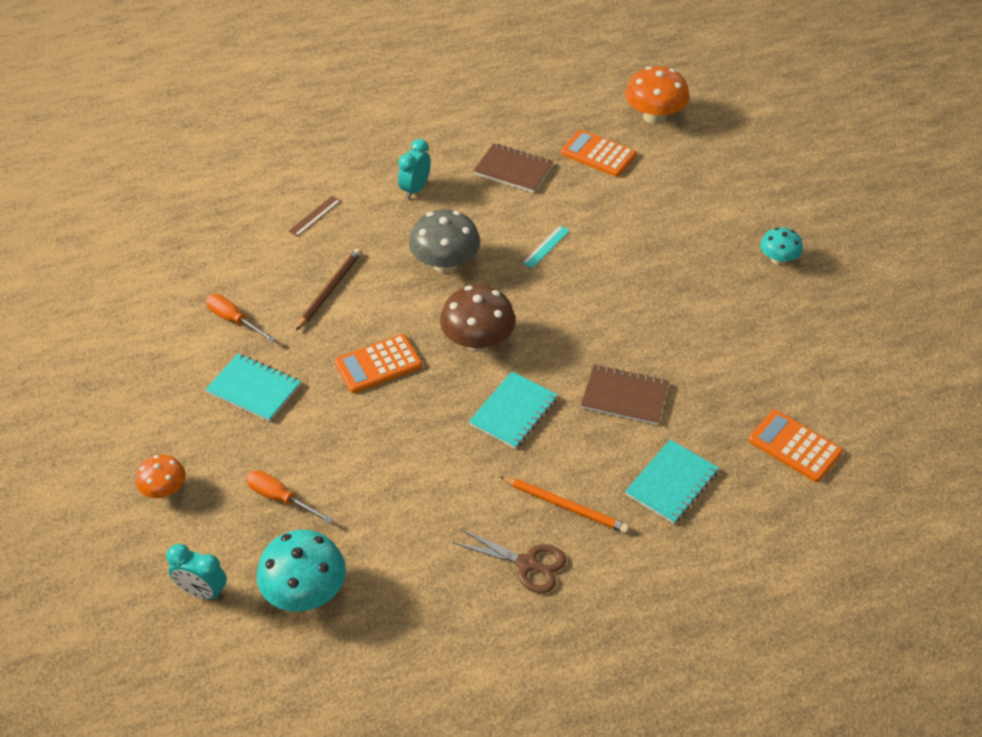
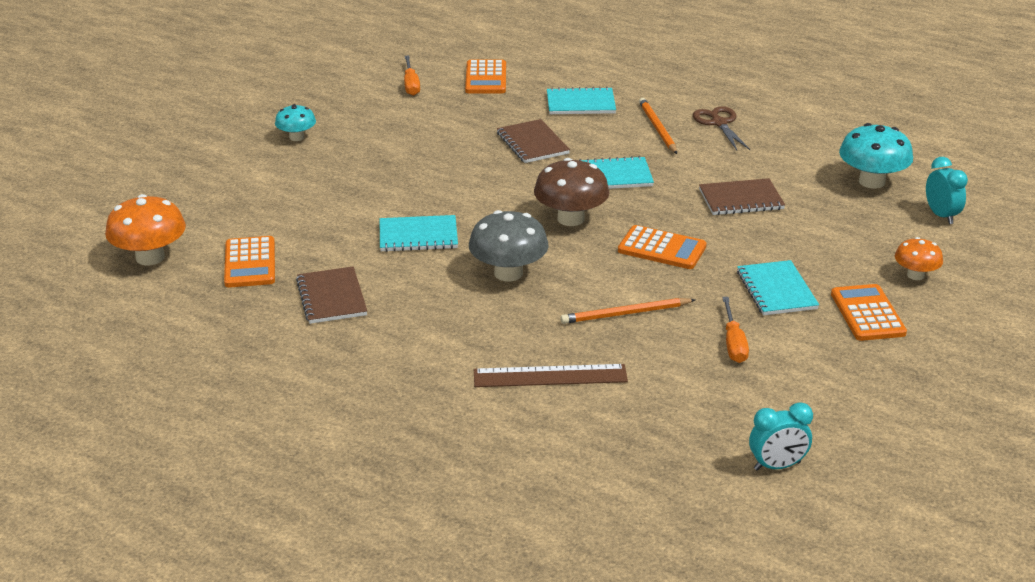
camera: 130 degrees left, 15 degrees down
(167, 417) = (867, 314): none -> orange calculator
(280, 498) = (834, 226): orange screwdriver -> orange screwdriver (411, 85)
(315, 216) = (550, 376): brown ruler -> brown ruler, size x1.83
(329, 290) = (625, 314): brown pencil -> orange pencil
(386, 468) = (741, 199): none -> brown notebook
(415, 189) = (432, 338): turquoise clock -> turquoise clock (777, 466)
(546, 246) = (418, 236): turquoise ruler -> turquoise notebook

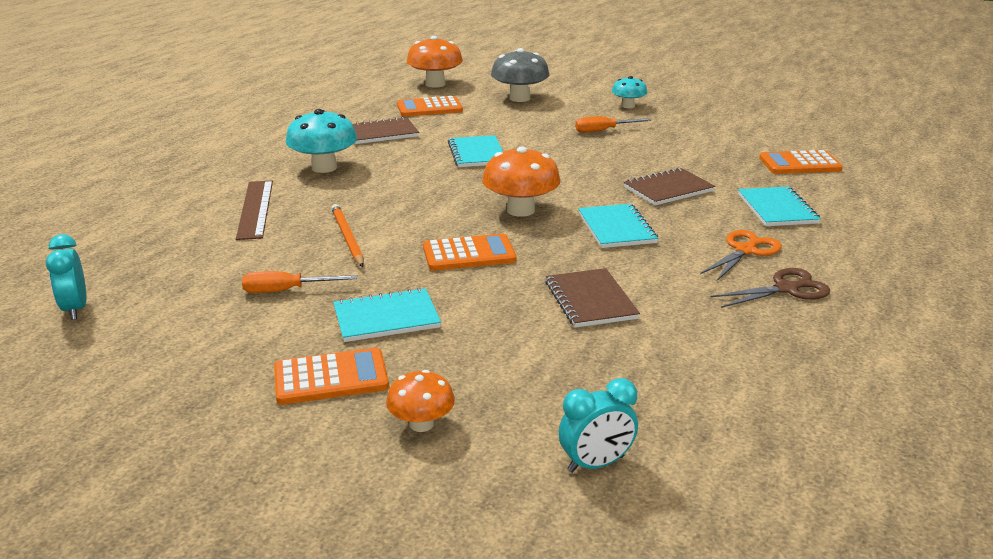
camera: 85 degrees right, 5 degrees down
(411, 85) = (757, 136): orange screwdriver -> orange screwdriver (603, 131)
(508, 273) = (418, 188): grey mushroom -> grey mushroom (519, 98)
(570, 219) = (520, 210): brown mushroom -> orange mushroom
(657, 128) = (745, 250): orange pencil -> orange scissors
(662, 249) = (469, 254): orange calculator -> orange calculator turned 120 degrees counterclockwise
(871, 181) = (679, 403): turquoise mushroom -> turquoise mushroom (324, 167)

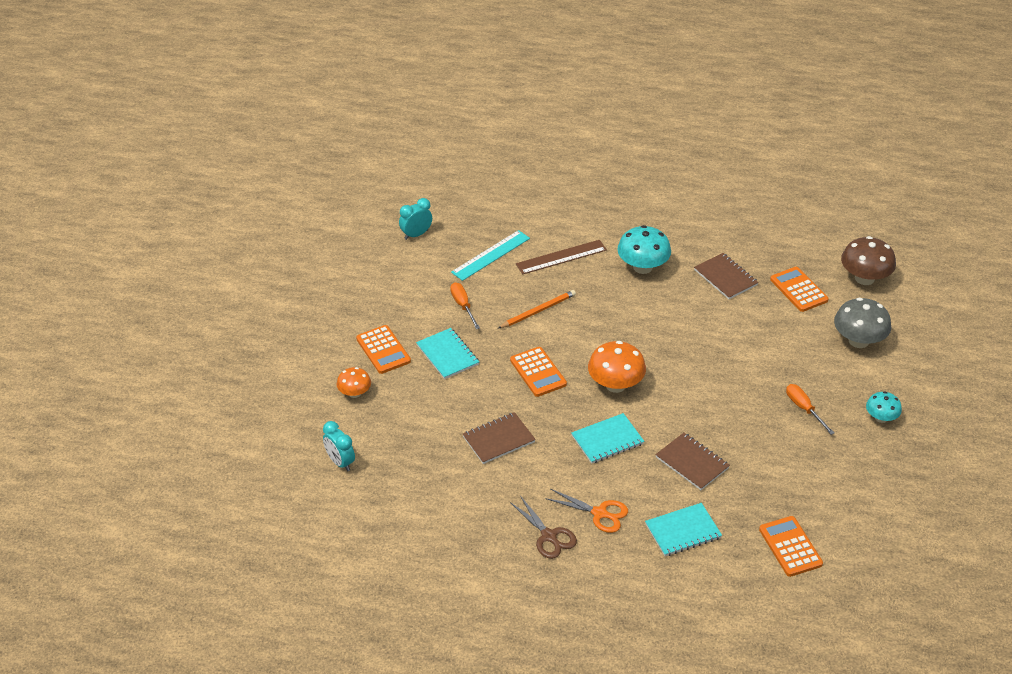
camera: 75 degrees right, 15 degrees up
(197, 255) = (490, 255): none -> turquoise ruler
(435, 84) = (864, 278): orange mushroom -> brown mushroom
(477, 153) = (710, 340): turquoise notebook -> none

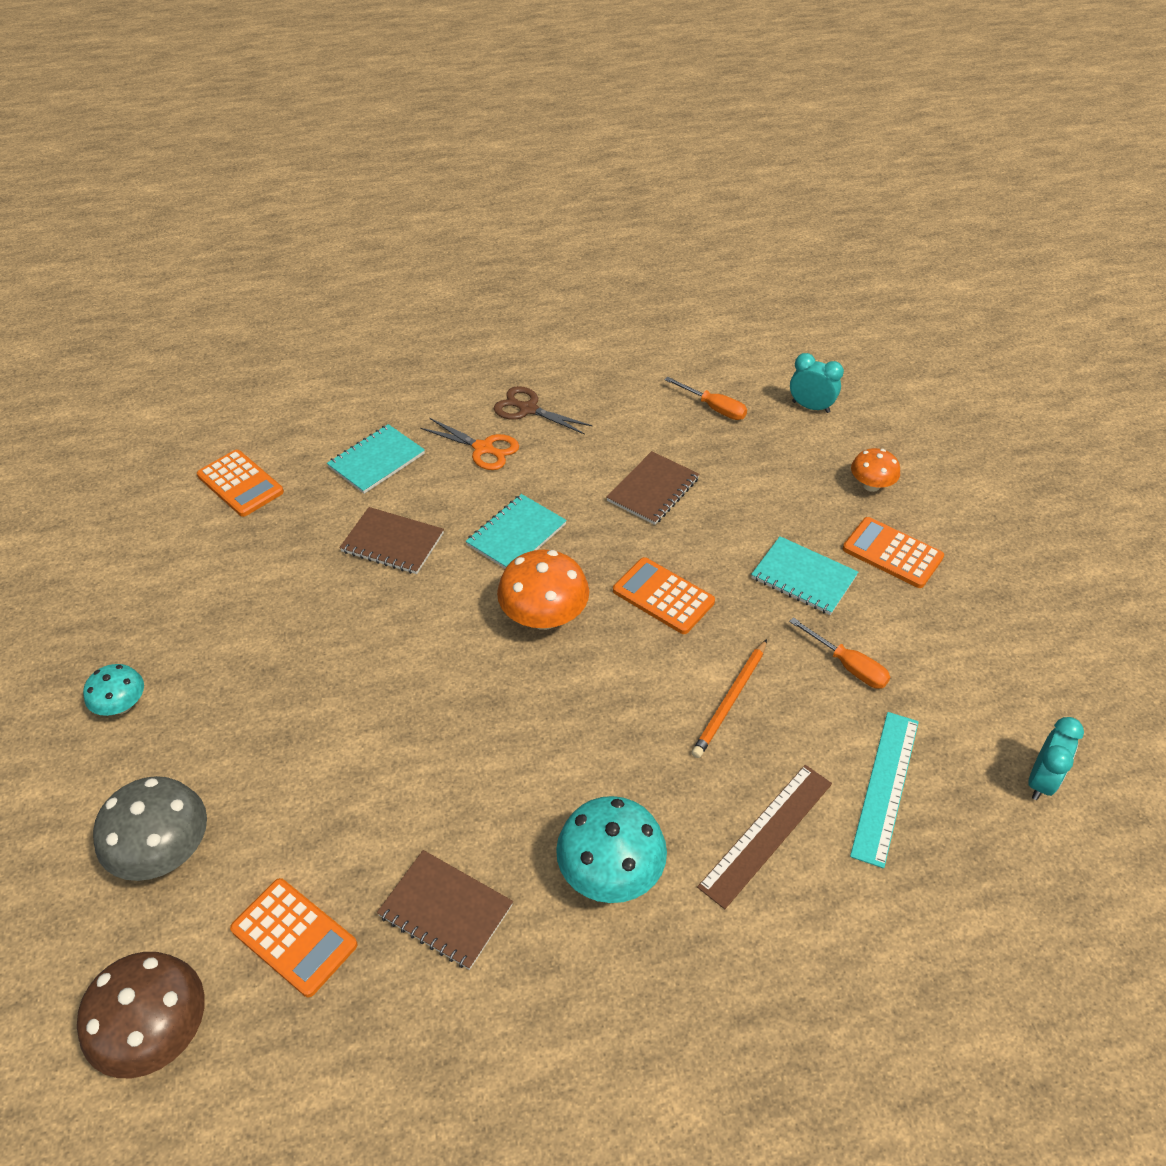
camera: 155 degrees right, 5 degrees up
(599, 513) = (483, 448): orange scissors -> orange scissors turned 150 degrees counterclockwise
(804, 408) = (248, 678): orange screwdriver -> orange screwdriver (714, 408)

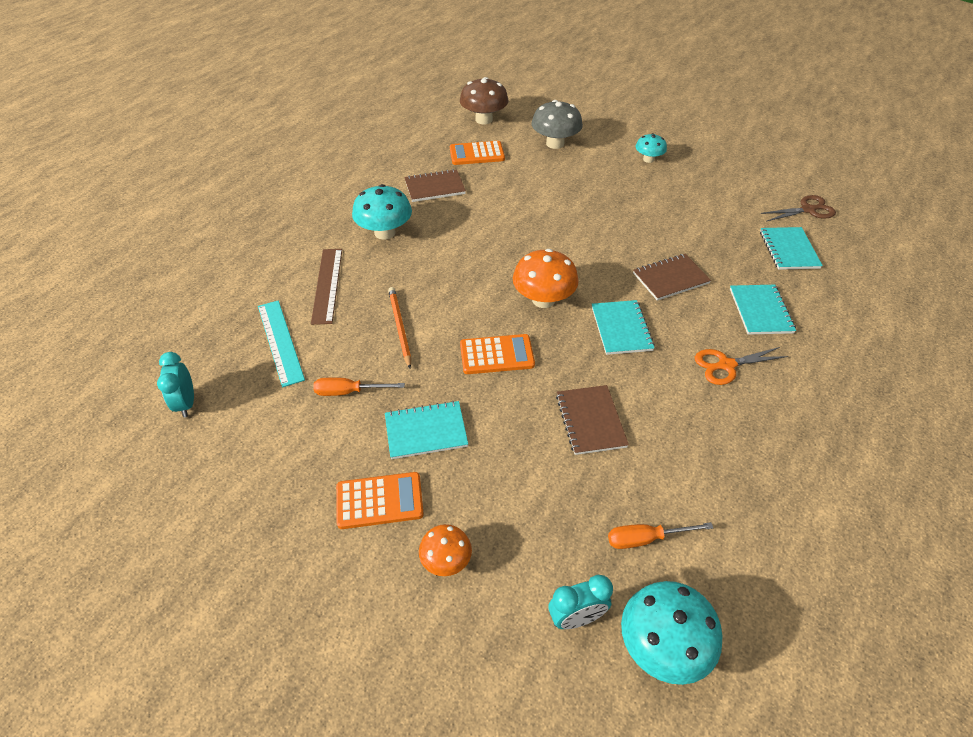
camera: 135 degrees right, 0 degrees up
(240, 484) = (789, 250): orange calculator -> turquoise notebook
(528, 409) = (754, 417): brown scissors -> brown scissors (808, 210)
(772, 367) = (662, 646): none -> turquoise mushroom

